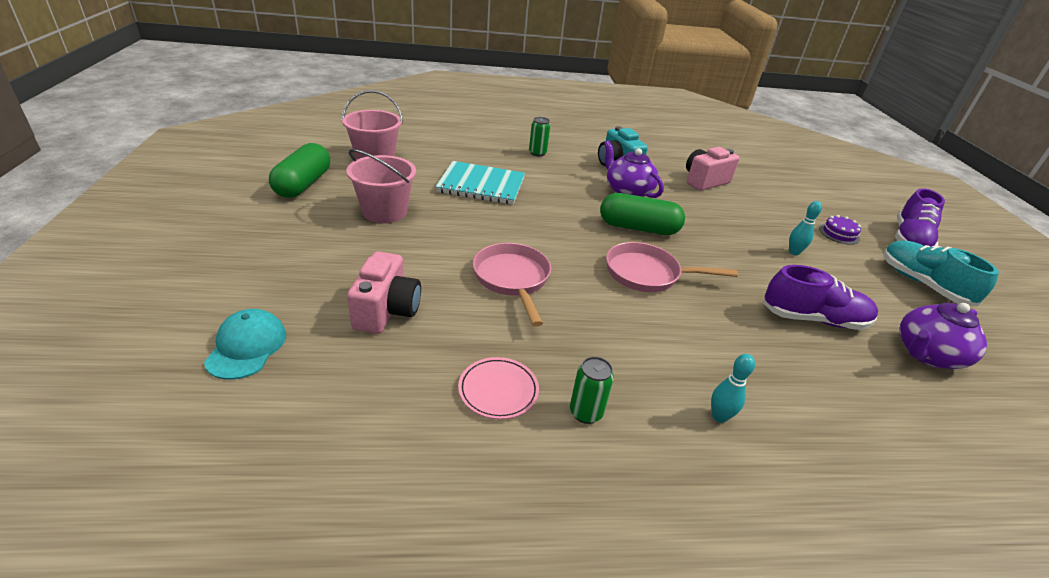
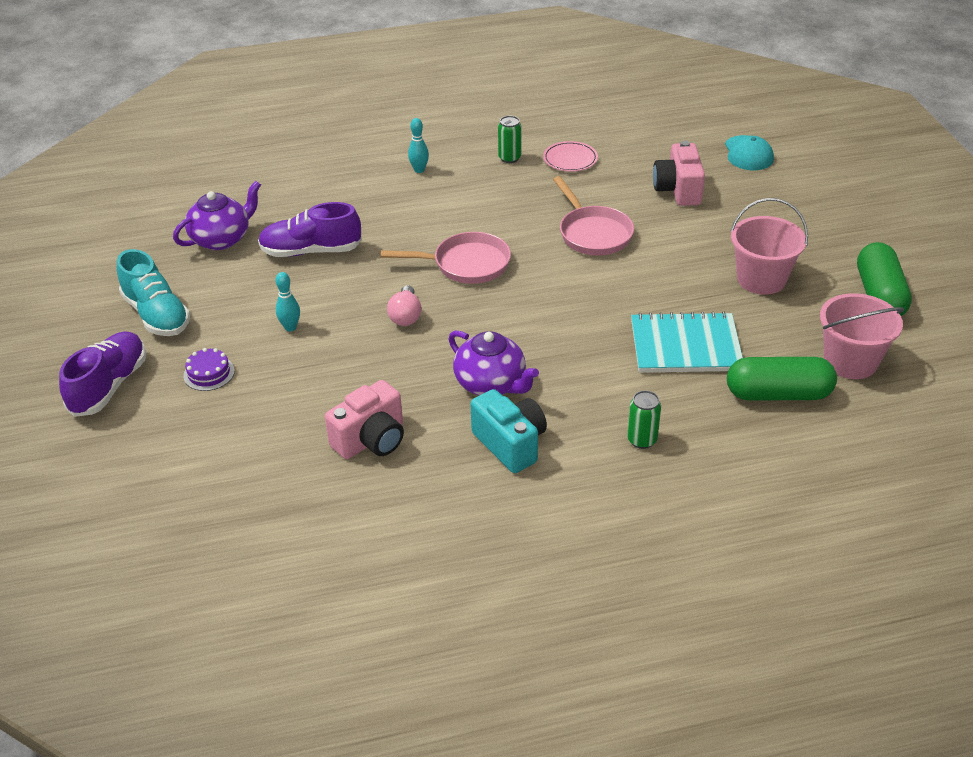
camera: 175 degrees right, 5 degrees up
(638, 228) = (475, 321): green capsule -> green capsule (778, 394)
(697, 243) = (405, 316): none -> pink light bulb

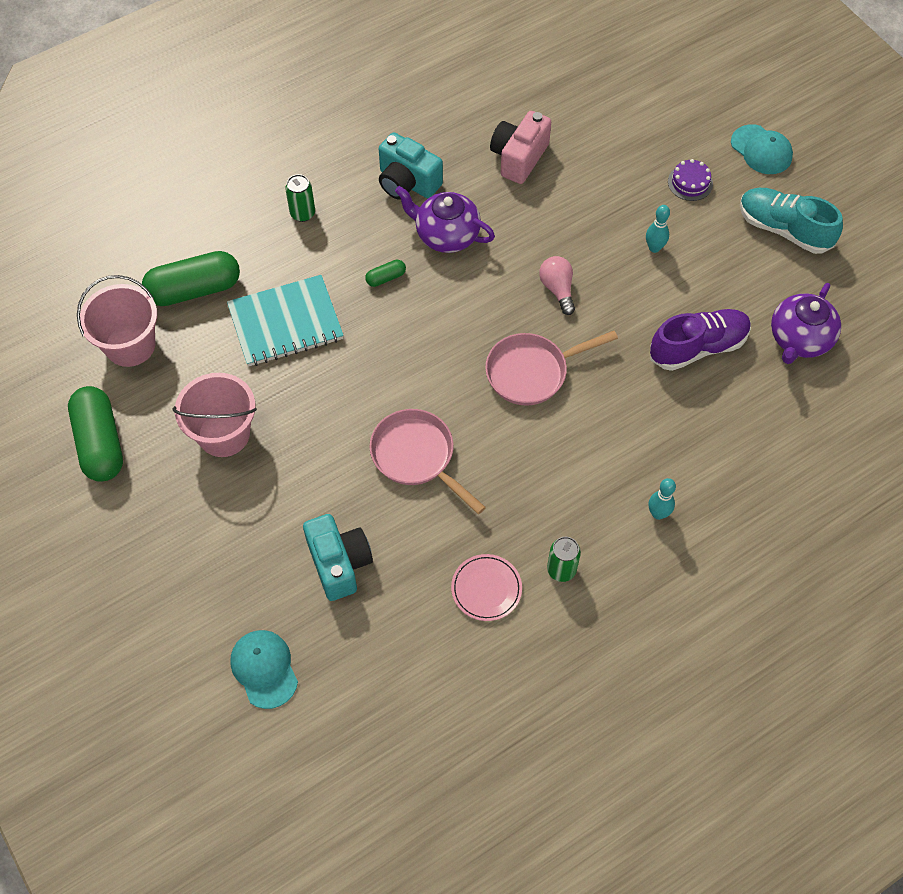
camera: 160 degrees right, 20 degrees up
(109, 386) = (761, 150): purple shoe -> turquoise cap
(570, 361) = (386, 278): none -> green capsule
(678, 190) = (339, 563): pink camera -> turquoise camera

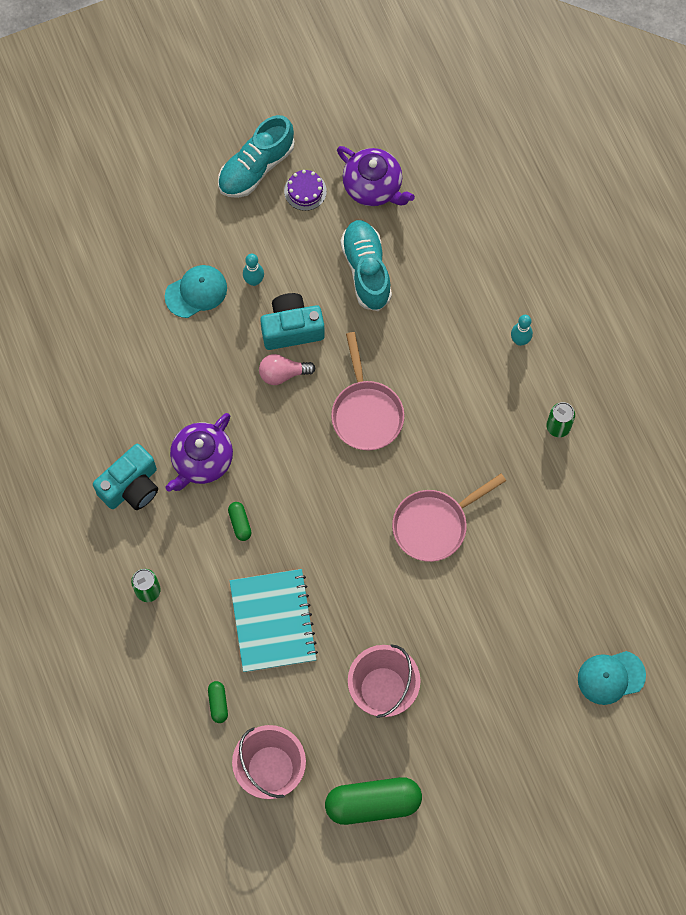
camera: 80 degrees left, 10 degrees up
(194, 289) = (218, 703): green capsule -> green capsule, size x0.44
(339, 563) = (525, 604): turquoise camera -> turquoise camera (292, 328)
(486, 589) = (566, 489): pink plate -> none
(519, 158) = (124, 378): pink camera -> none
(690, 183) = (187, 232): purple cake -> purple cake (305, 191)
(698, 347) = (366, 270): purple shoe -> turquoise shoe
(761, 150) = (162, 161): turquoise cap -> turquoise cap (196, 292)

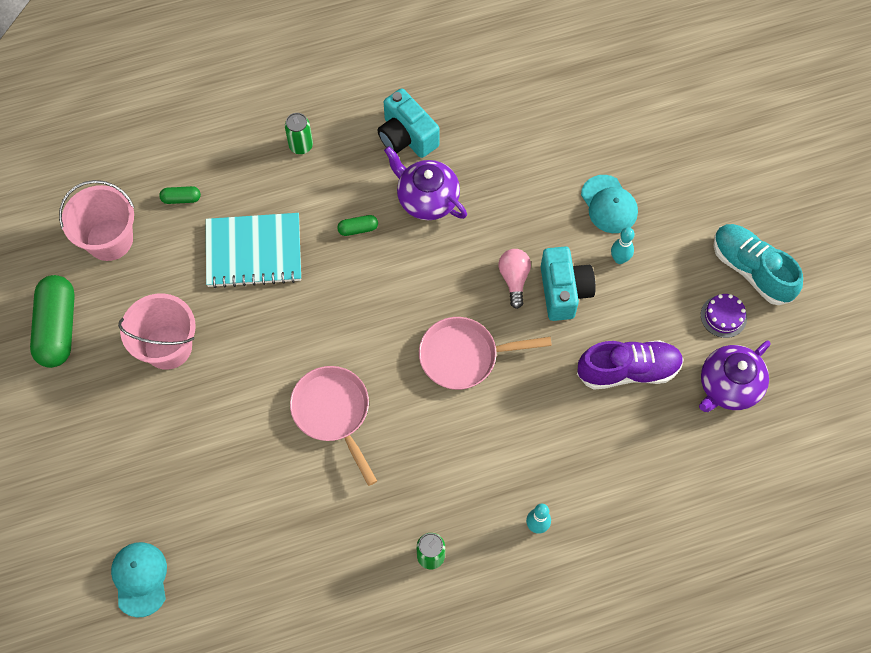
camera: 95 degrees right, 5 degrees down
(366, 270) = (628, 370): turquoise shoe -> purple shoe

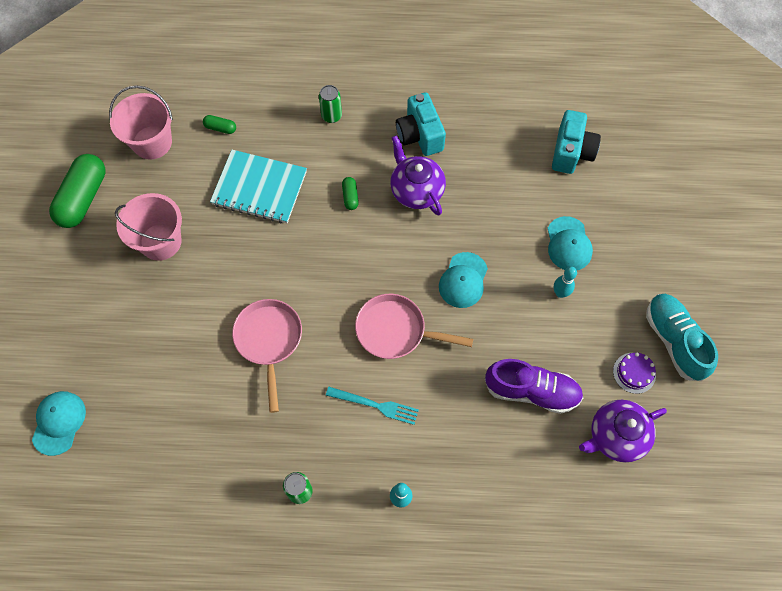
camera: 20 degrees right, 0 degrees up
(358, 229) = (350, 197): green capsule -> green capsule turned 75 degrees clockwise
(473, 441) = (375, 405): none -> turquoise fork
(514, 279) = (463, 280): pink light bulb -> turquoise cap
(564, 291) = (501, 304): turquoise camera -> turquoise camera (571, 152)

